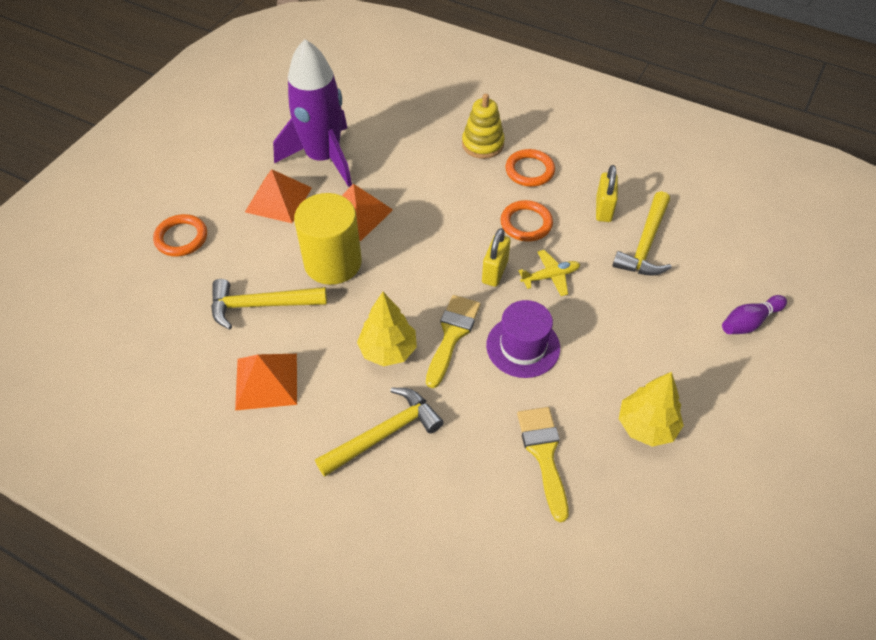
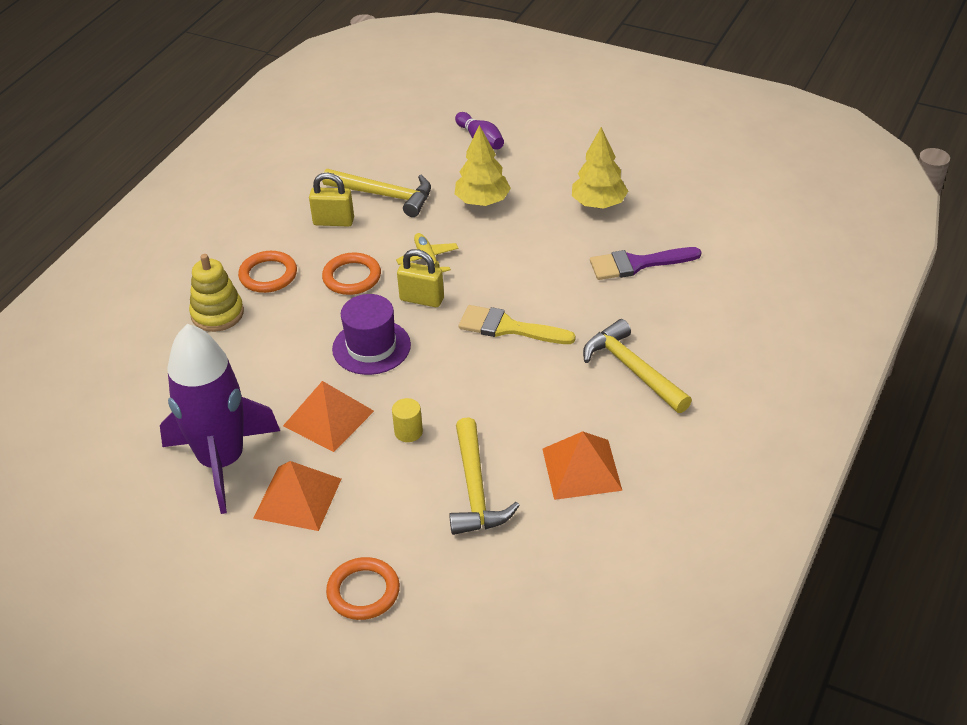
camera: 90 degrees left, 10 degrees down
(333, 263) = (408, 432): yellow cylinder -> yellow cylinder, size x0.40
(388, 350) = (532, 374): yellow tree -> yellow tree (482, 201)
(523, 346) = (519, 278): purple hat -> purple hat (371, 347)
(544, 454) = (637, 264): yellow brush -> purple brush

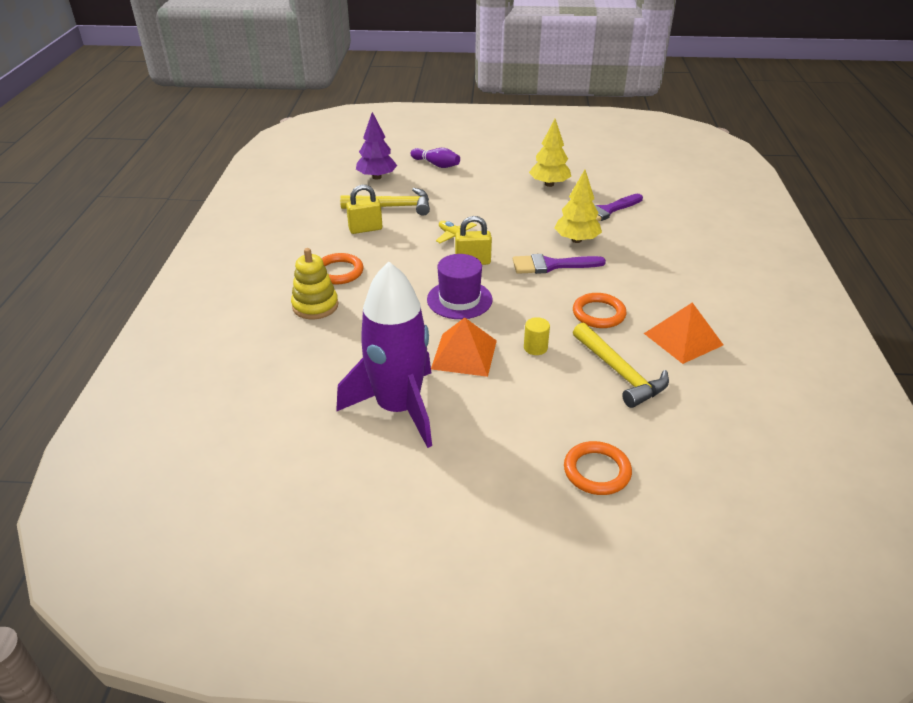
camera: 25 degrees left, 5 degrees down
(298, 498) = (485, 417): orange pyramid -> none
(352, 277) = (407, 259): orange ring -> orange ring (598, 314)
(396, 145) = (377, 177): none -> purple tree
(482, 201) = (467, 197): yellow tree -> yellow tree (576, 240)
(508, 327) = (551, 265): yellow brush -> purple brush
(632, 369) = (659, 270): yellow hammer -> none

